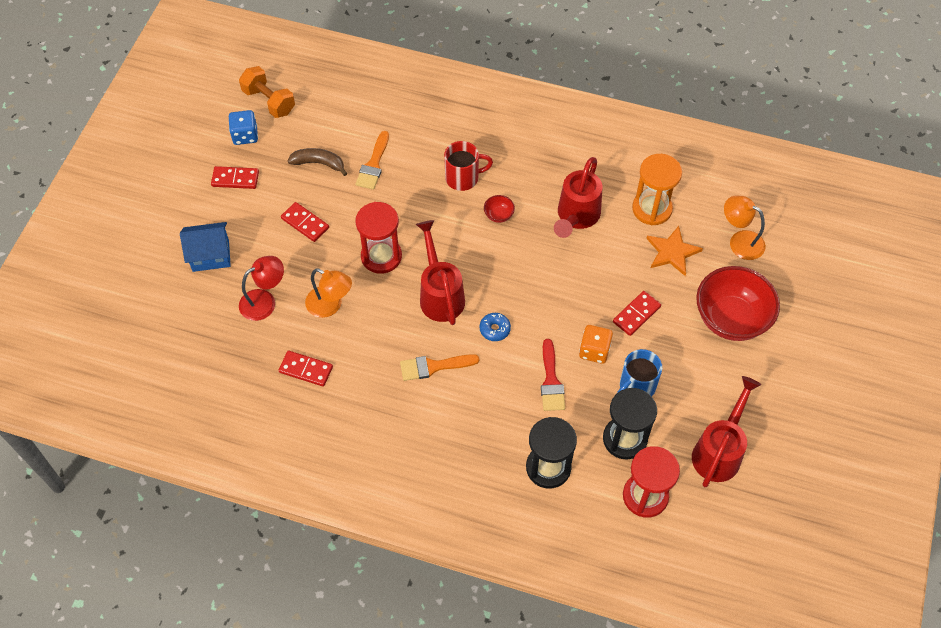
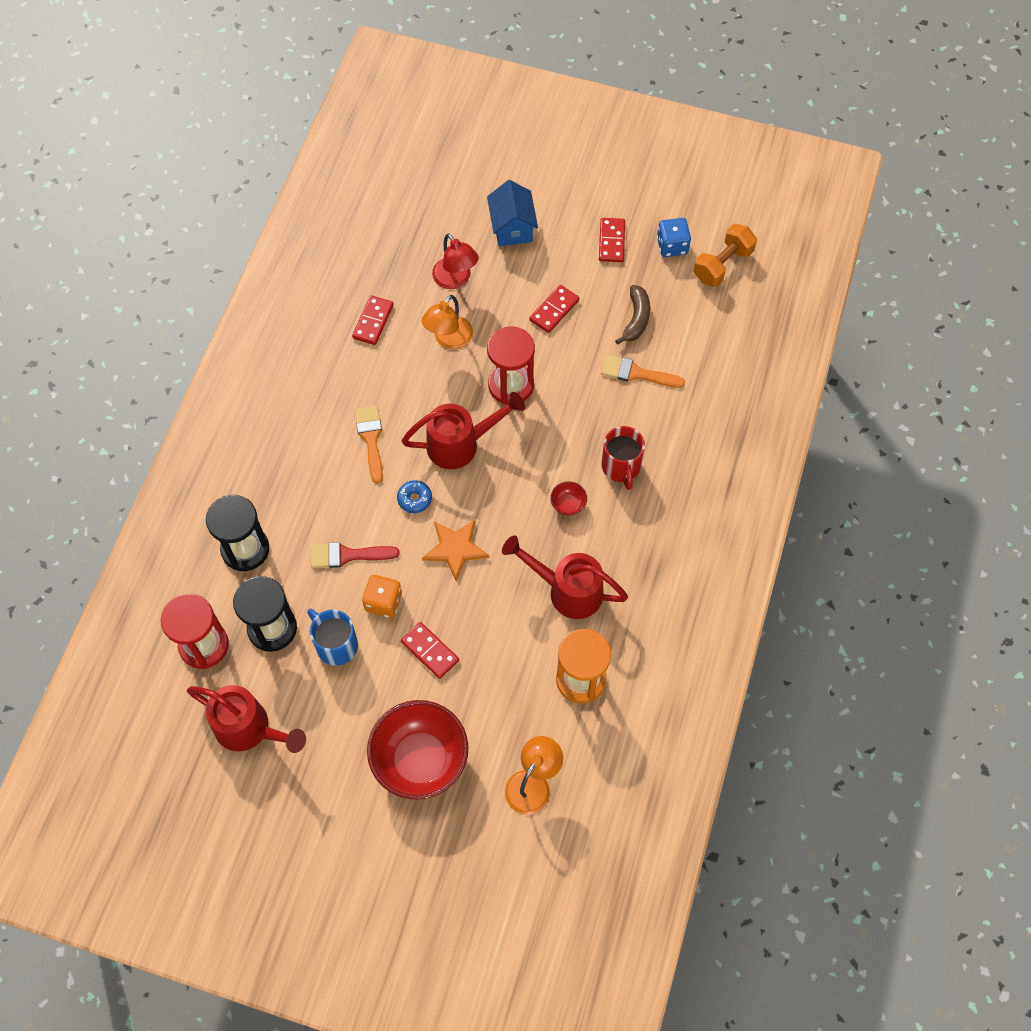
camera: 90 degrees right, 5 degrees up
(672, 252) = (516, 699): orange star -> orange star (455, 549)

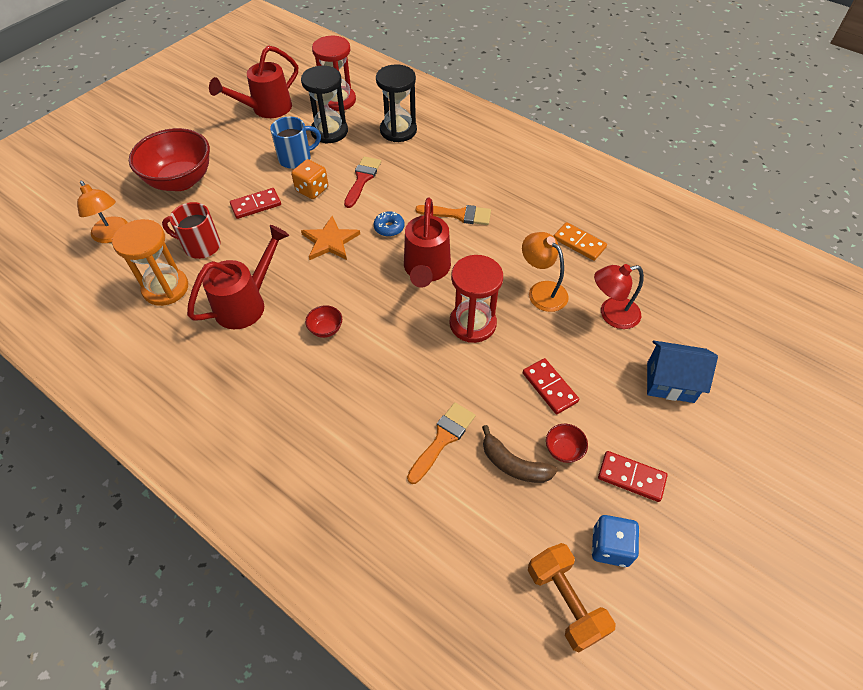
camera: 110 degrees right, 10 degrees down
(373, 321) = (579, 243): red domino -> orange domino
(608, 289) = (563, 450): none -> red bowl
(621, 467) = (341, 385): red mug -> red mug (201, 246)

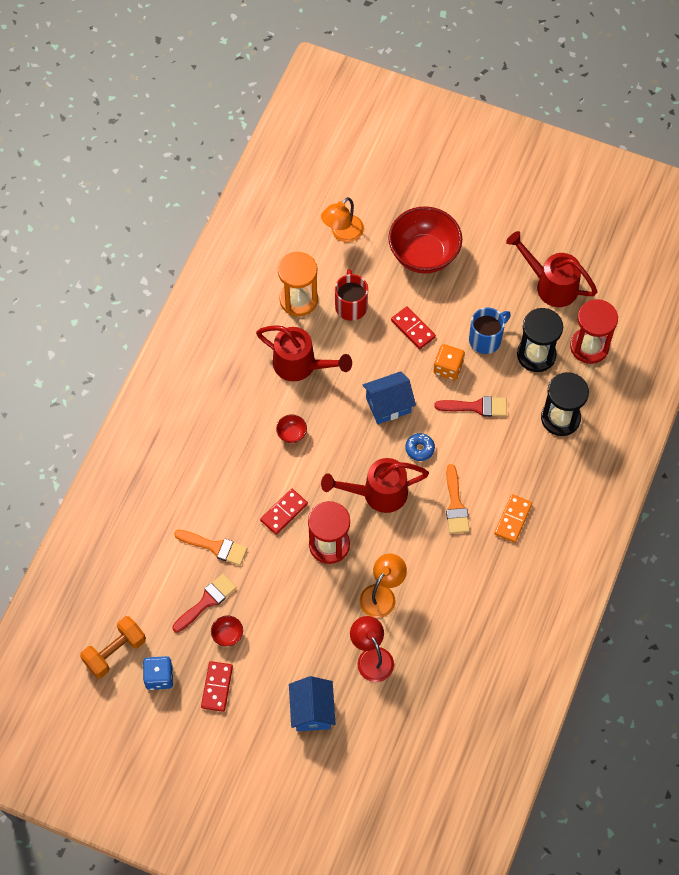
camera: 75 degrees right, 10 degrees up
(296, 158) = (486, 339): blue mug -> blue mug turned 90 degrees counterclockwise
(330, 241) = (388, 405): orange star -> blue house
(513, 464) = (207, 601): brown banana -> red brush
(550, 387) = (282, 616): red domino -> red domino (284, 512)
(579, 243) = (451, 619): orange domino -> orange domino (513, 519)

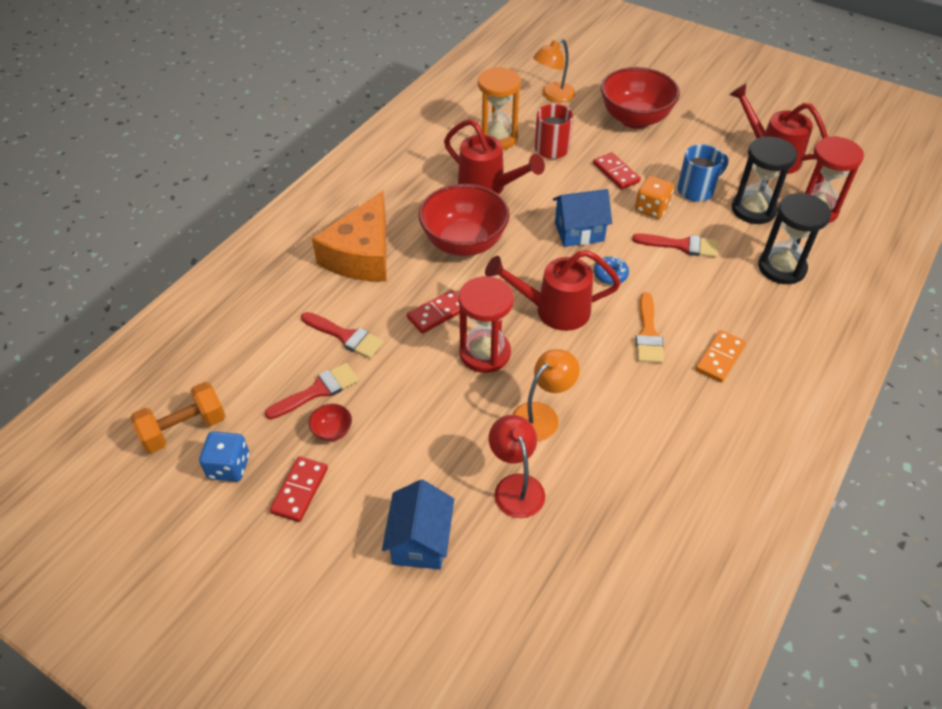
camera: 10 degrees right, 15 degrees down
(207, 461) = (361, 255): none -> orange cheese
(215, 547) = (346, 336): orange brush -> red brush
(291, 434) = (464, 243): red bowl -> red bowl, size x2.49

